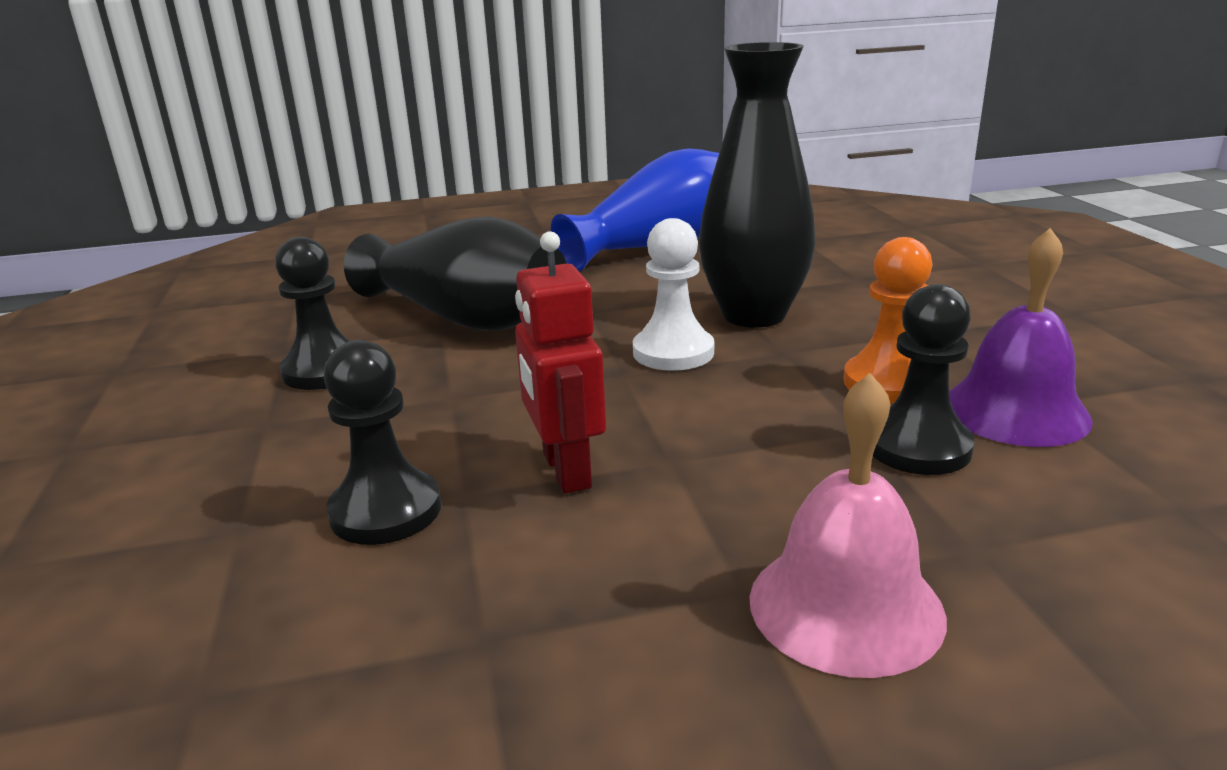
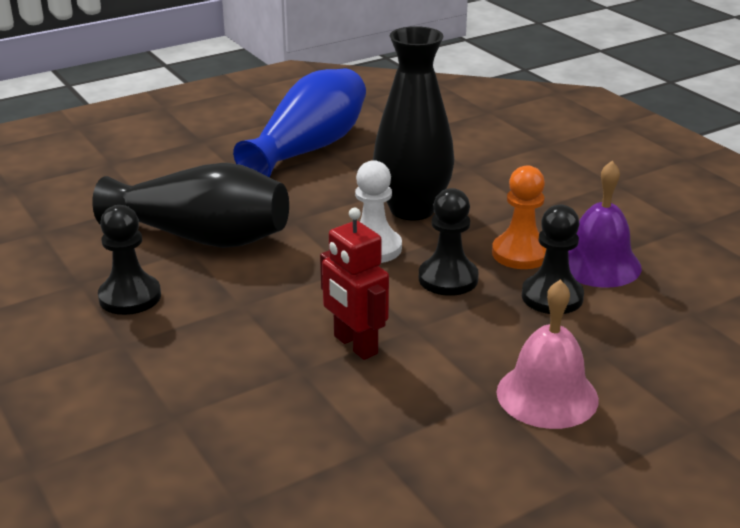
camera: 20 degrees left, 5 degrees up
(386, 511) = (261, 389): black pawn -> black pawn (448, 279)

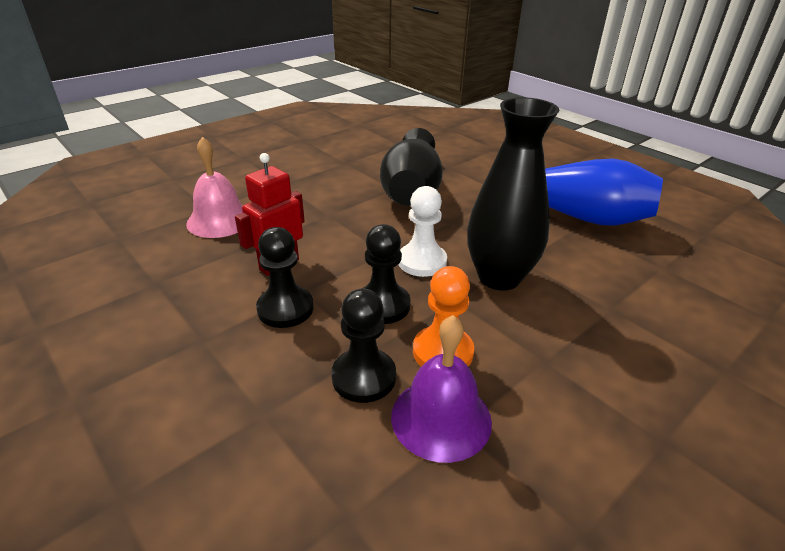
camera: 80 degrees right, 5 degrees up
(130, 297) = (332, 178): black pawn -> black pawn (285, 309)
(547, 395) = (198, 374): pink bell -> pink bell (220, 220)

